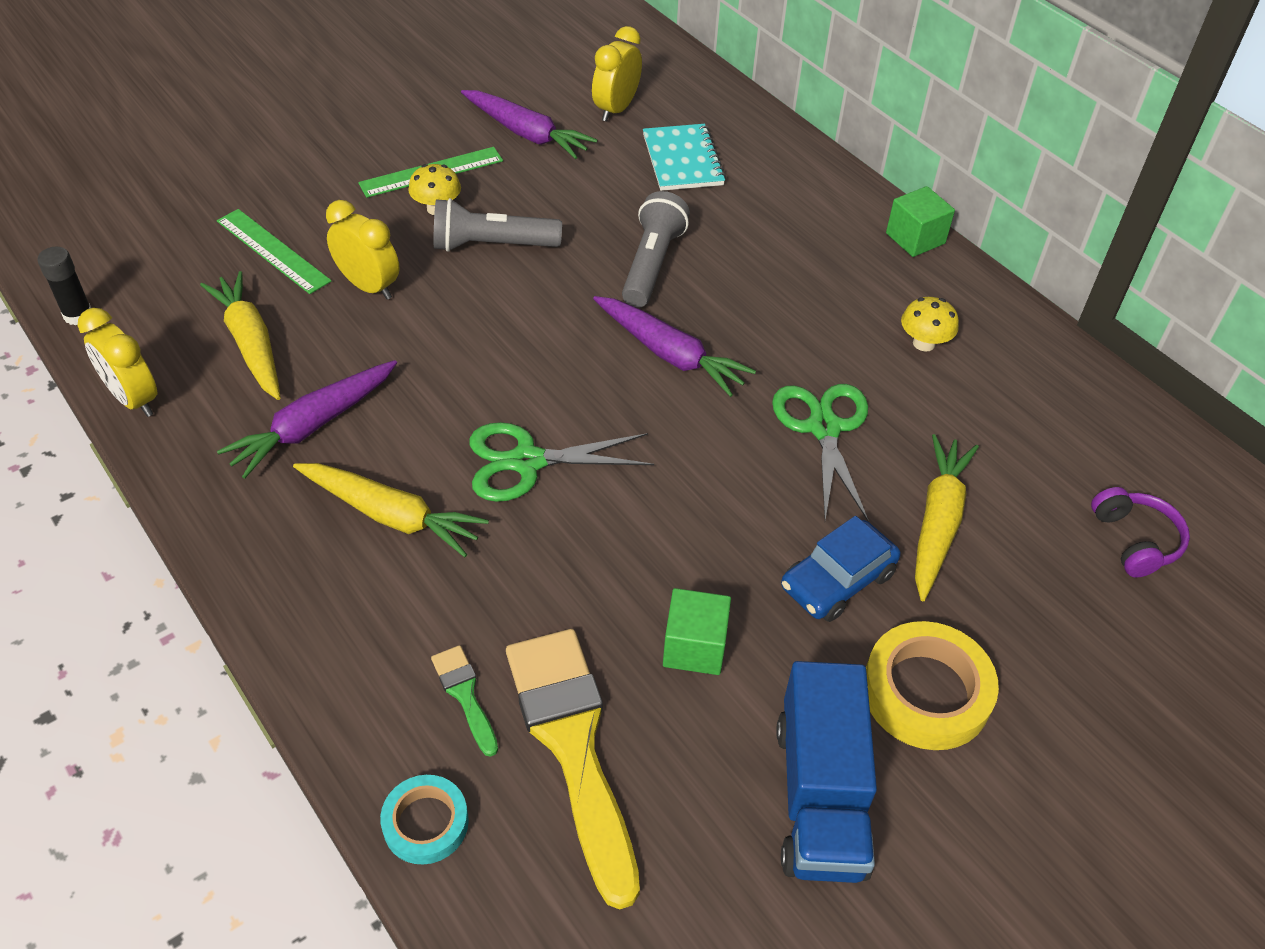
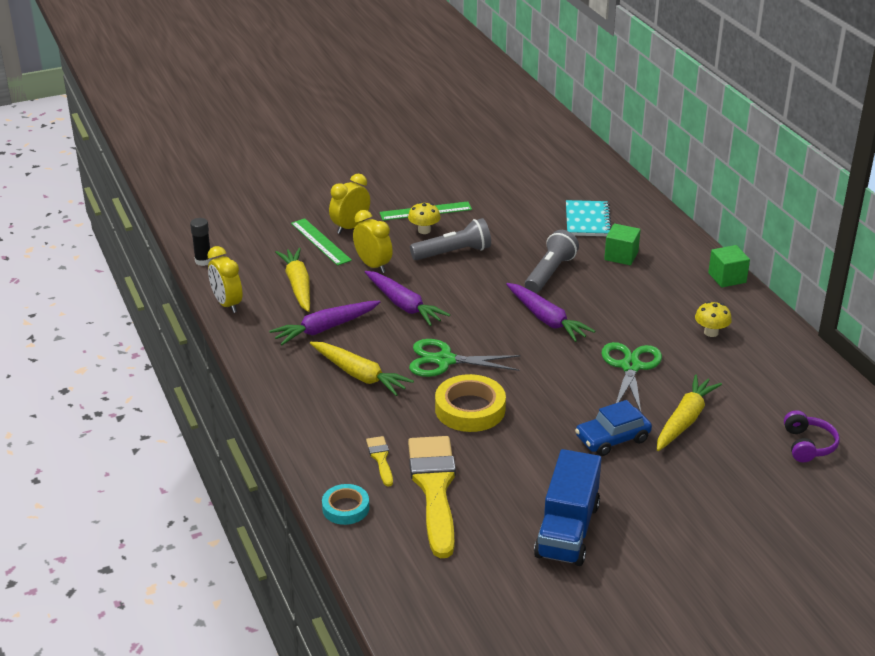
camera: 15 degrees right, 15 degrees down
(465, 695) = (380, 459): green brush -> yellow brush
(492, 245) = (453, 253): grey flashlight -> grey flashlight turned 150 degrees clockwise
(526, 133) = (491, 196): purple carrot -> purple carrot (404, 305)
(616, 109) = (552, 189): yellow clock -> yellow clock (350, 227)
(694, 647) = (517, 456): green cube -> green cube (621, 256)
(926, 692) = (647, 495): yellow tape -> yellow tape (470, 409)

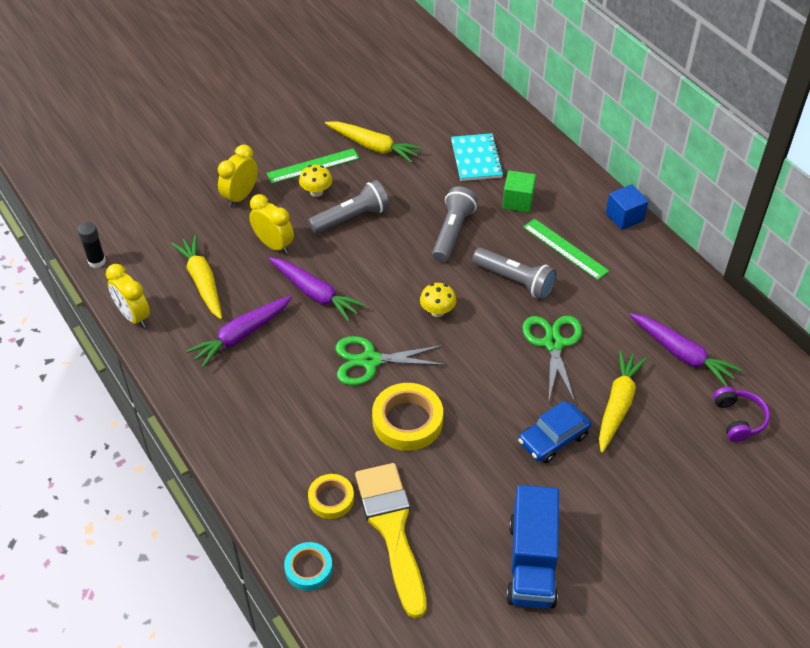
camera: 10 degrees left, 15 degrees up
(320, 242) = (213, 220): green ruler -> green ruler (565, 249)
(359, 375) = (288, 392): yellow carrot -> yellow carrot (373, 147)
(380, 459) = (331, 499): yellow brush -> yellow tape
(546, 319) = (460, 293): purple carrot -> purple carrot (681, 354)
(603, 315) = (515, 281): none -> grey flashlight
(711, 332) = (622, 289): yellow mushroom -> yellow mushroom (437, 311)
(727, 278) = (624, 217): green cube -> blue cube

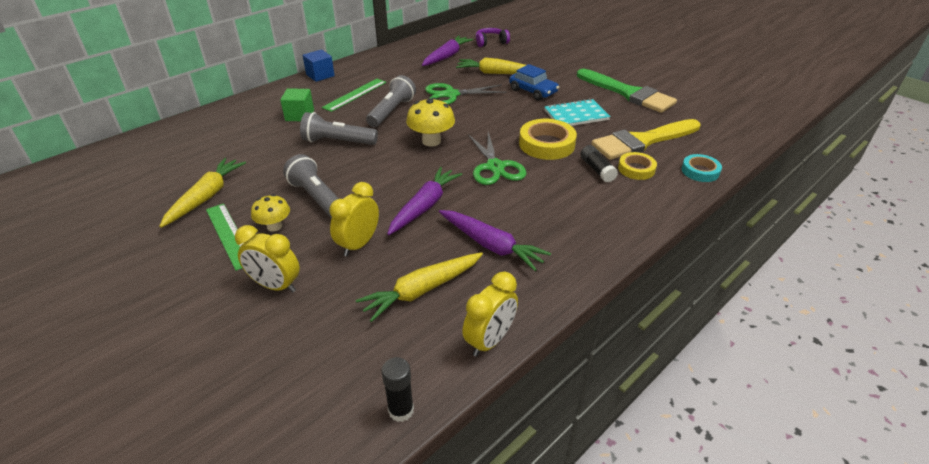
camera: 100 degrees left, 10 degrees down
(340, 457) = (597, 170): none -> black glue stick
(437, 311) = (431, 141): yellow mushroom -> yellow mushroom, size x1.56
(476, 159) = (240, 137): turquoise notebook -> turquoise notebook (576, 115)
(532, 562) = (628, 93): blue truck -> green brush

